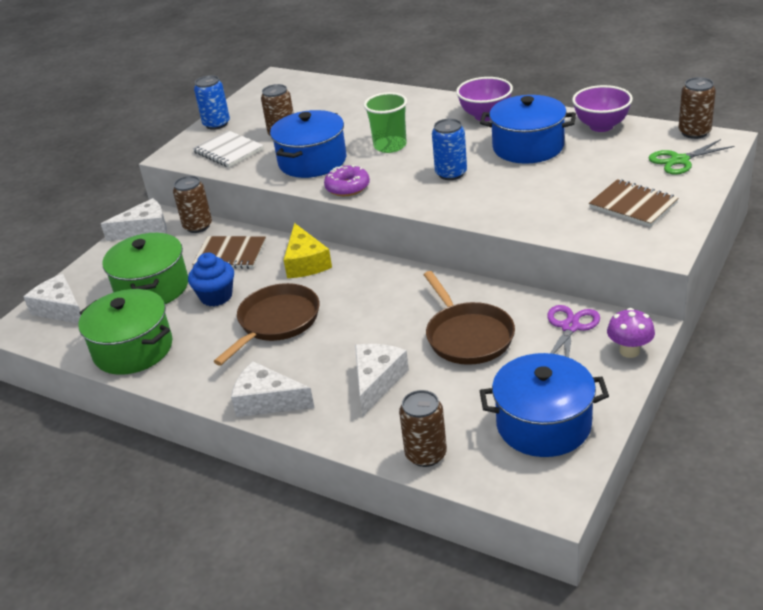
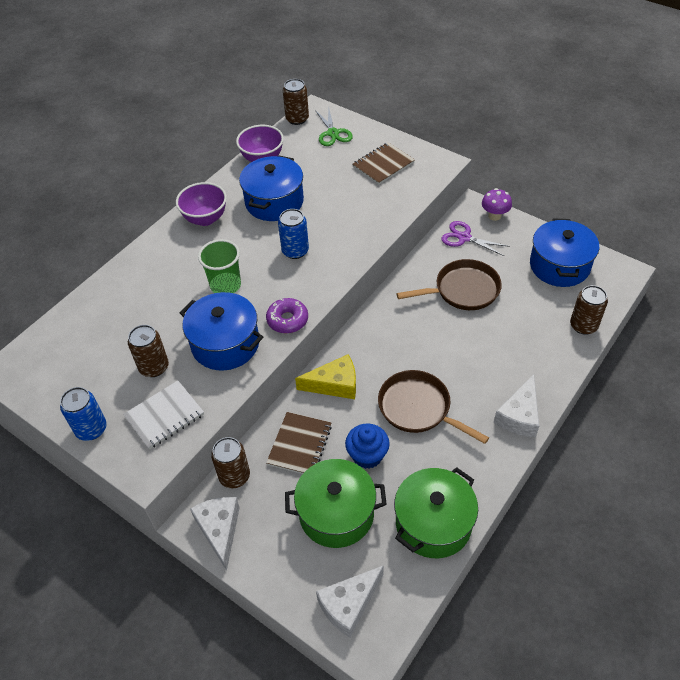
camera: 85 degrees left, 15 degrees up
(377, 381) = (506, 346): white cheese -> none

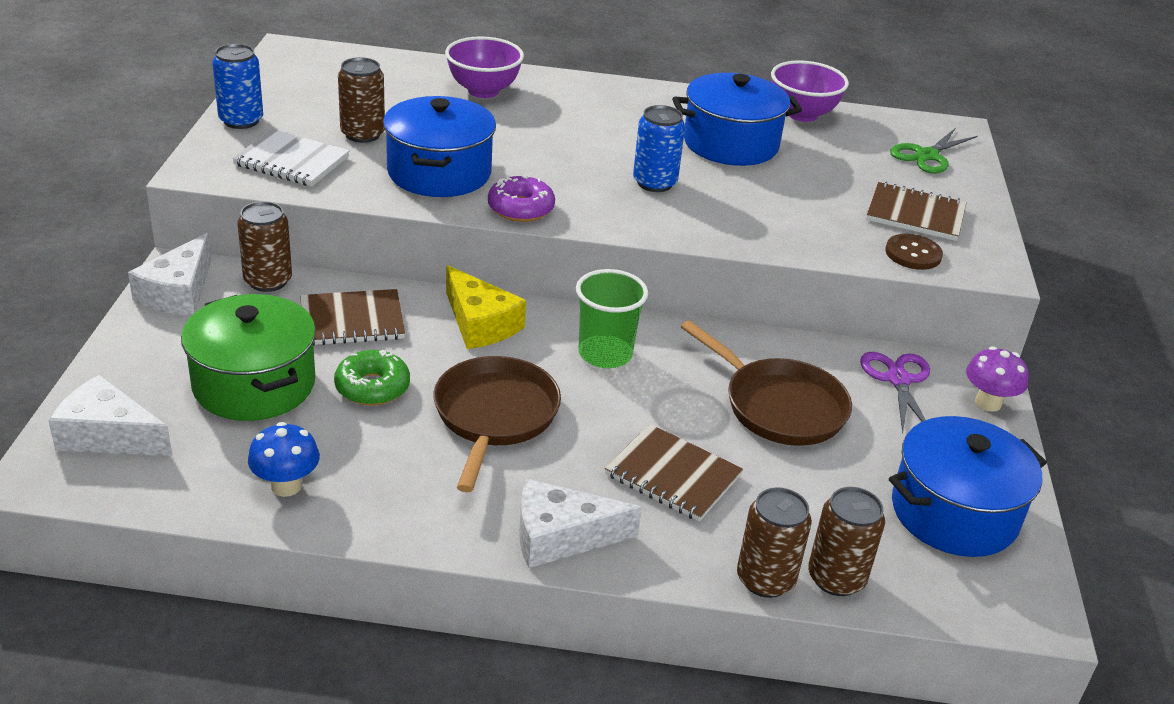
camera: 55 degrees right, 15 degrees down
(205, 219) = (643, 103): purple bowl -> purple bowl (483, 91)
(219, 530) = (178, 292): white cheese -> white cheese turned 150 degrees clockwise
(225, 285) = (540, 147): green cup -> green cup (605, 354)
(297, 119) = (918, 120): brown can -> brown can (765, 579)
(367, 455) = (372, 387): blue cupcake -> green donut
(416, 183) = (913, 254): none -> brown button
(433, 523) = (286, 486): green pot -> blue mushroom
(494, 353) = (672, 475): none -> brown notebook

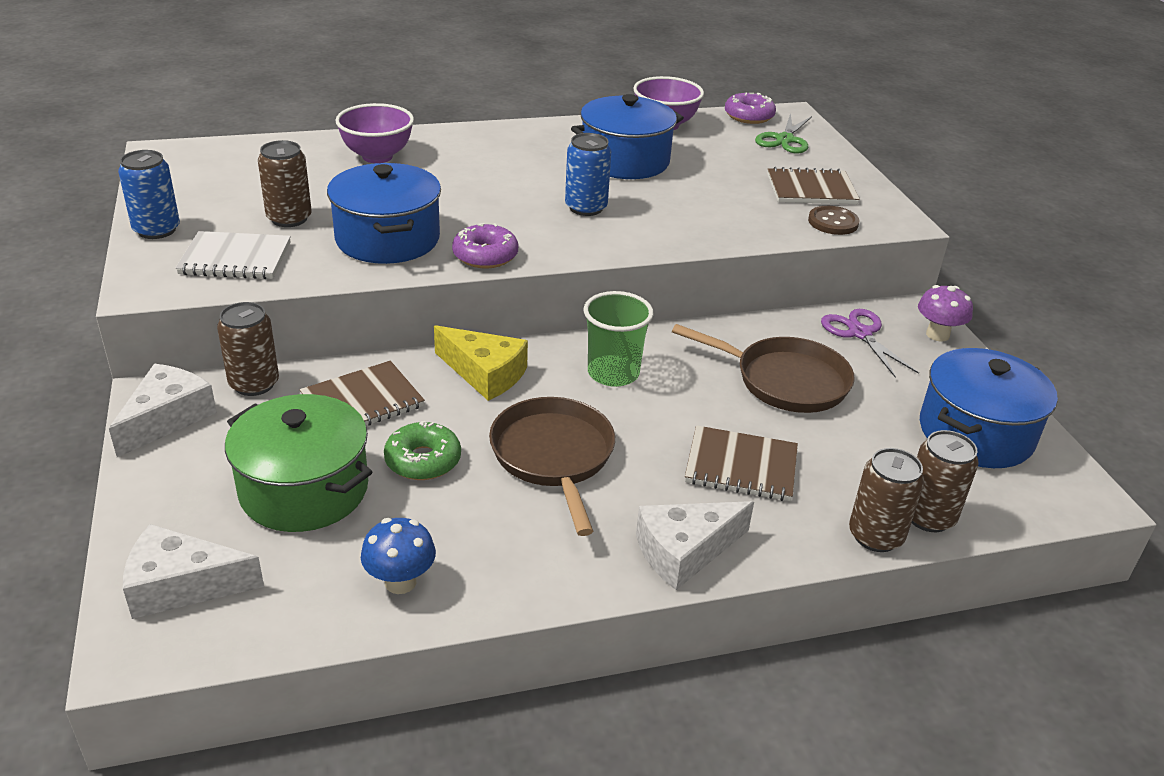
camera: 20 degrees left, 0 degrees up
(178, 292) = (167, 418): white cheese -> white cheese turned 150 degrees counterclockwise
(905, 122) = (749, 116): none -> purple donut

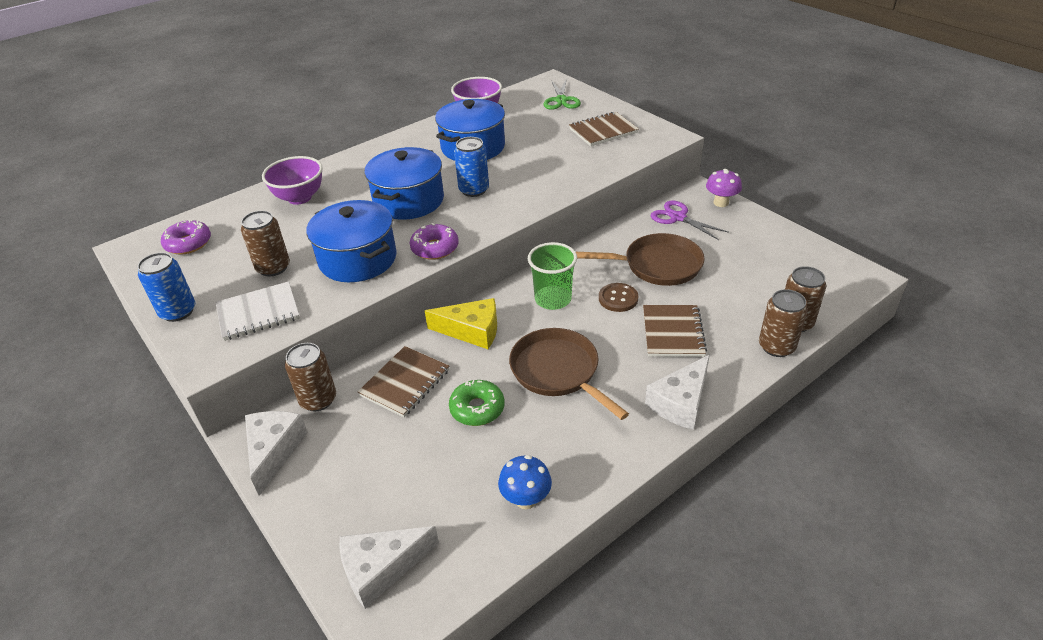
camera: 20 degrees left, 5 degrees up
(304, 490) = (413, 463): green pot -> none
(741, 466) = (673, 332): brown notebook -> brown notebook turned 75 degrees counterclockwise
(749, 116) = (526, 90): purple donut -> purple donut (188, 243)
(833, 222) = (632, 149): brown button -> brown button (618, 298)
(975, 433) = (783, 259): blue pot -> blue pot (408, 200)

